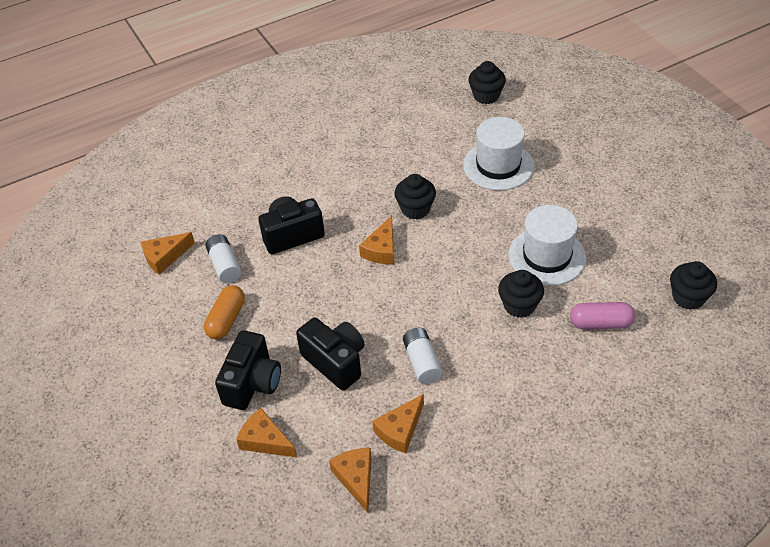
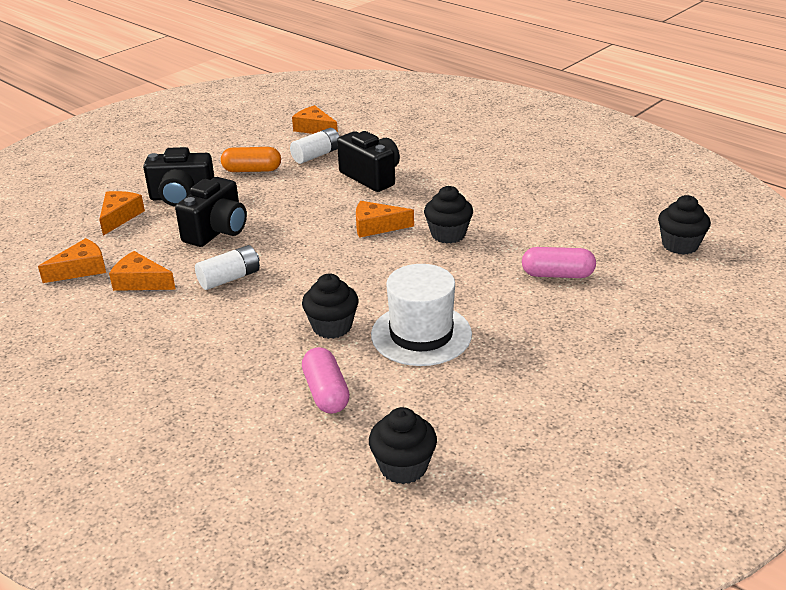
camera: 70 degrees right, 15 degrees down
(498, 165) = (557, 275): white hat -> pink capsule

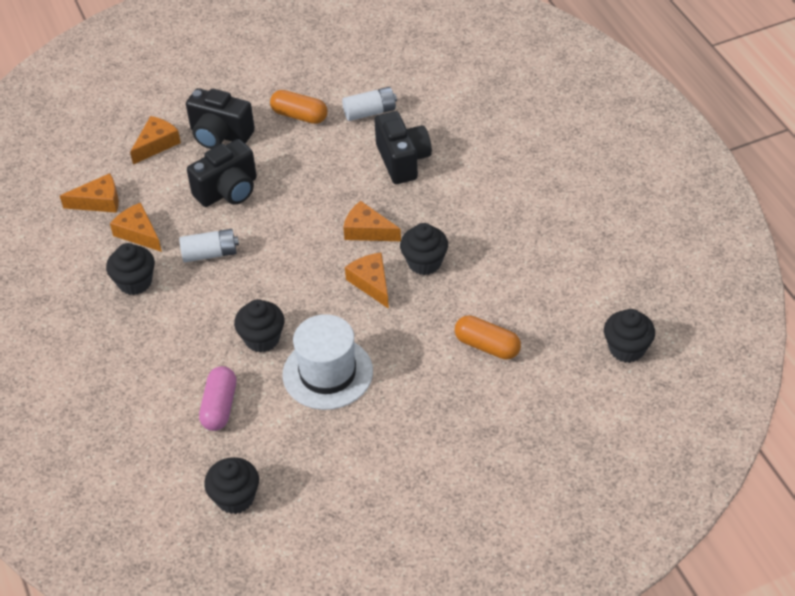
camera: 25 degrees right, 15 degrees up
(160, 319) = (135, 282): none -> black cupcake
(314, 128) = (390, 70): orange cheese -> orange cheese (371, 283)
(557, 275) = (487, 346): pink capsule -> orange capsule

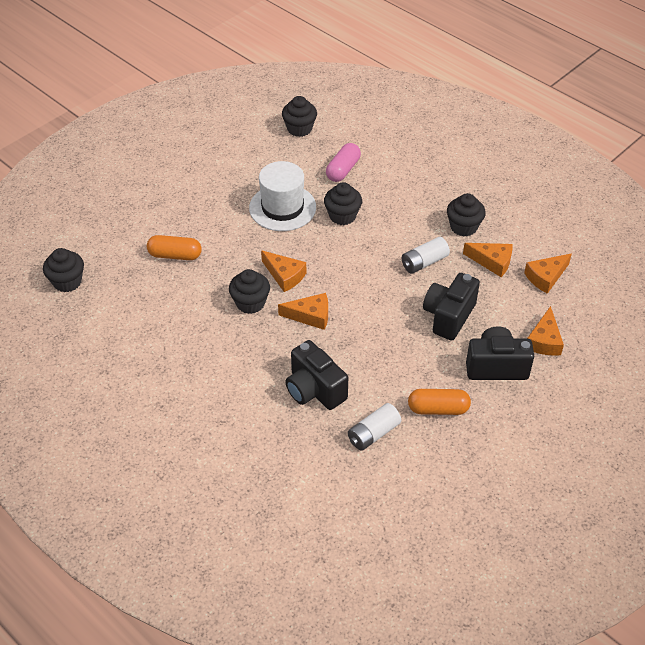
camera: 155 degrees right, 0 degrees up
(219, 406) = (343, 170): pink capsule -> pink capsule turned 45 degrees clockwise

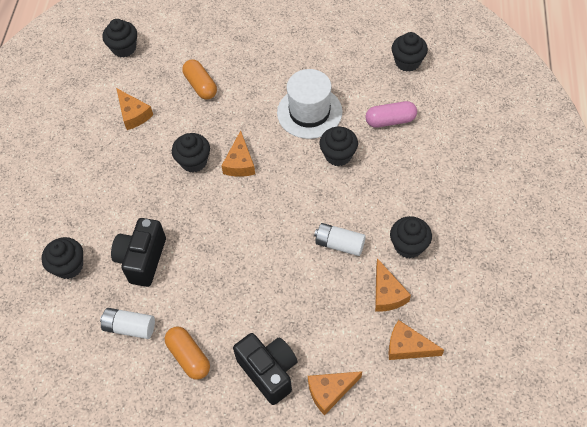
camera: 55 degrees right, 10 degrees up
(268, 445) = (69, 266): none -> black cupcake
(310, 316) = (213, 207): orange cheese -> orange cheese (133, 114)
(448, 316) = (294, 301): black camera -> none

